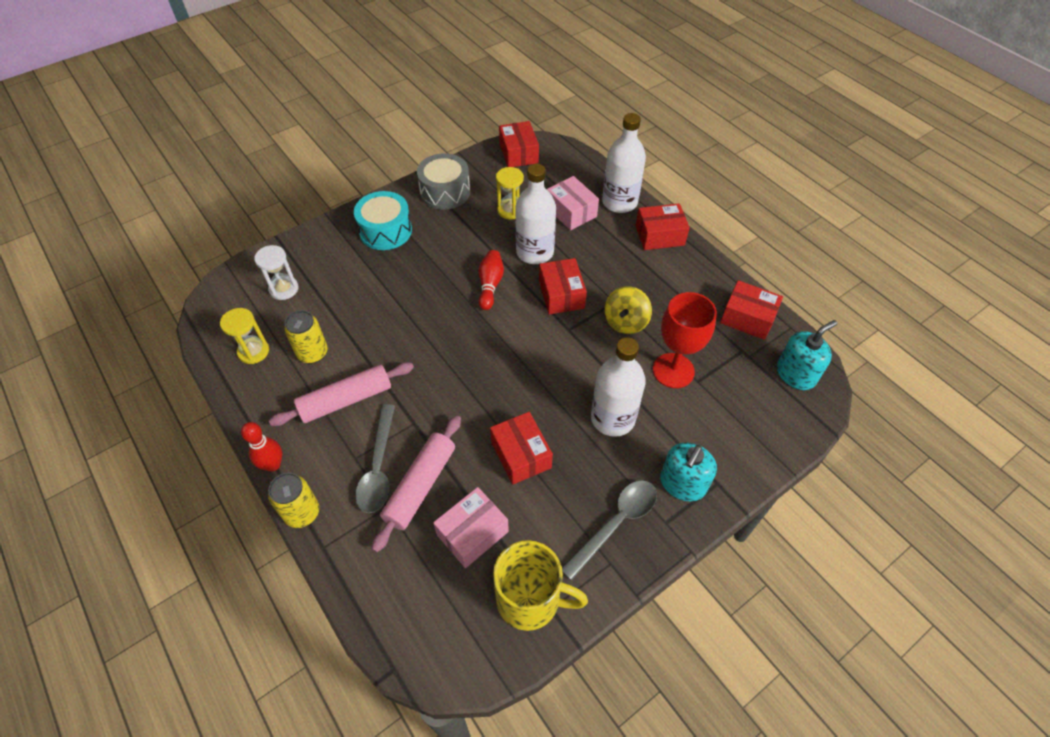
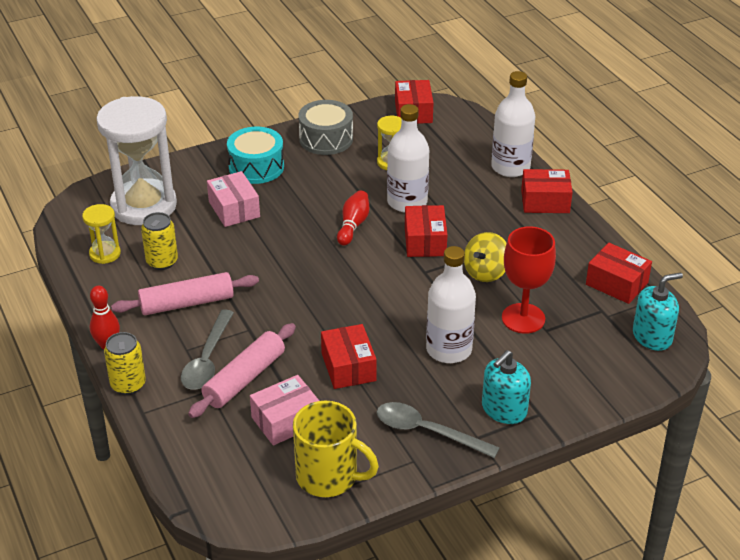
camera: 10 degrees right, 15 degrees down
(284, 289) = (144, 206): white hourglass -> white hourglass, size x2.21
(571, 212) = (455, 170): pink box -> pink box (234, 209)
(615, 523) = (427, 432): grey spoon -> grey spoon turned 120 degrees counterclockwise

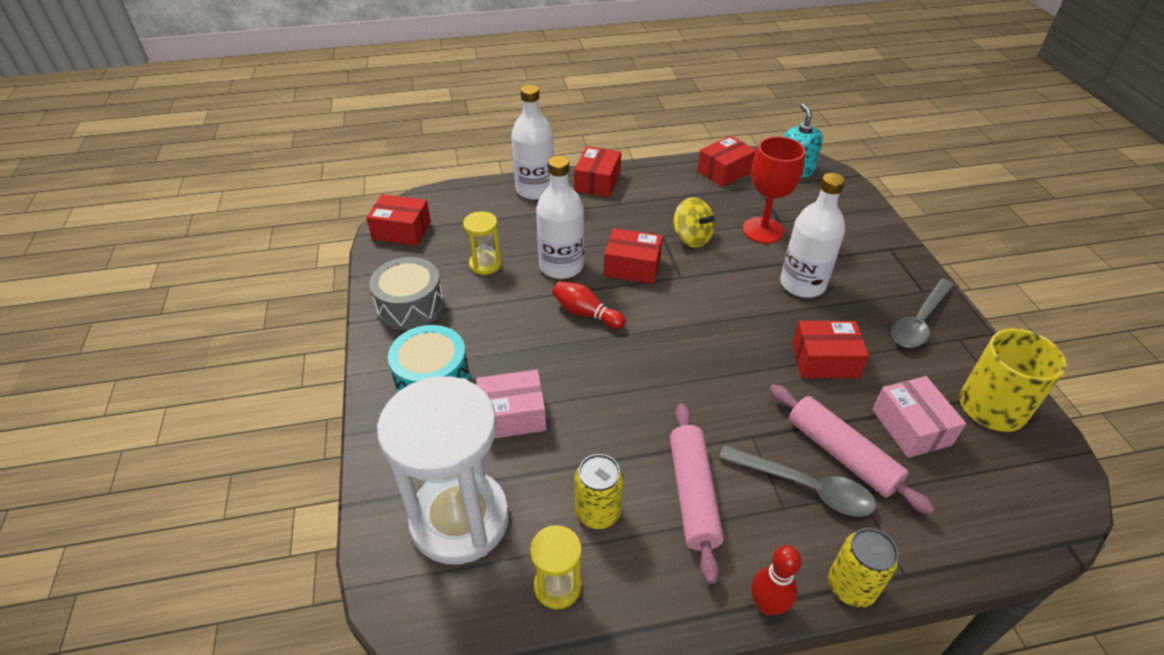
camera: 75 degrees left, 5 degrees up
(504, 410) = (886, 267): turquoise soap dispenser -> none

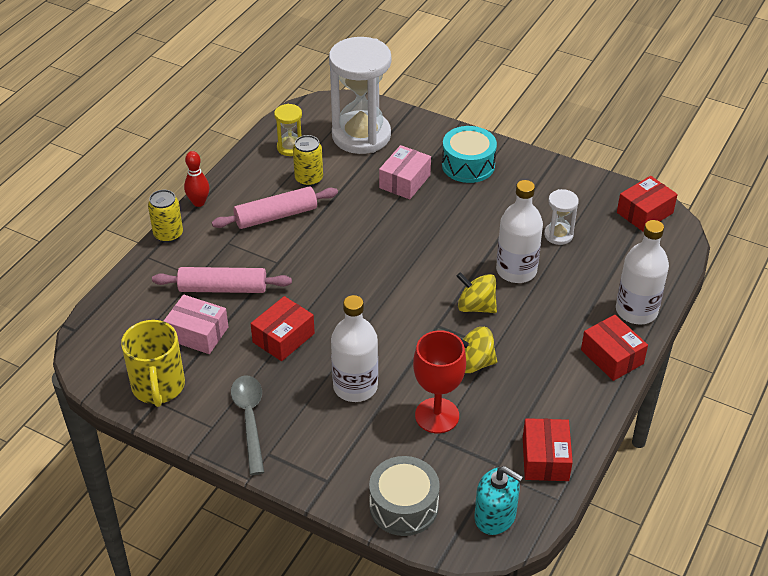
camera: 130 degrees right, 0 degrees up
(410, 306) = (547, 183): grey drum -> grey drum (403, 506)
(485, 264) = (558, 235): yellow hourglass -> white hourglass
(586, 313) = (453, 255): red bowling pin -> none
(632, 267) = (476, 306): red box -> yellow spinning top
(693, 494) = (276, 216): pink rolling pin -> pink rolling pin turned 60 degrees counterclockwise
(805, 487) = (226, 258): grey spoon -> none

